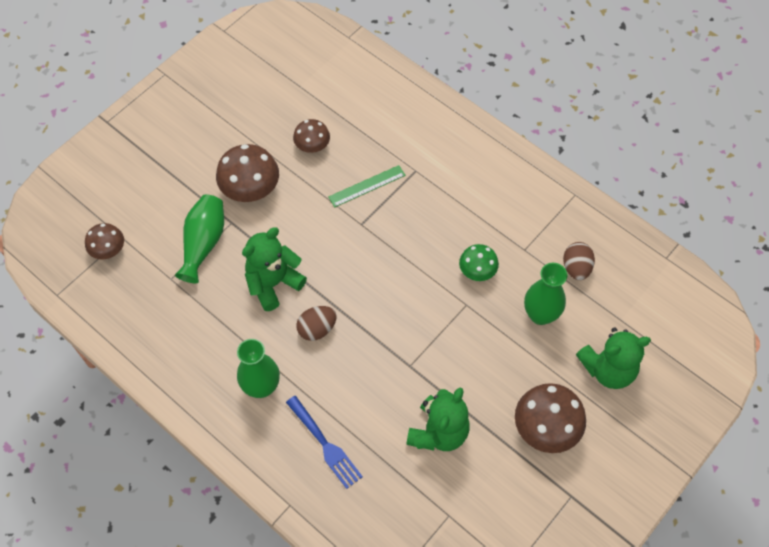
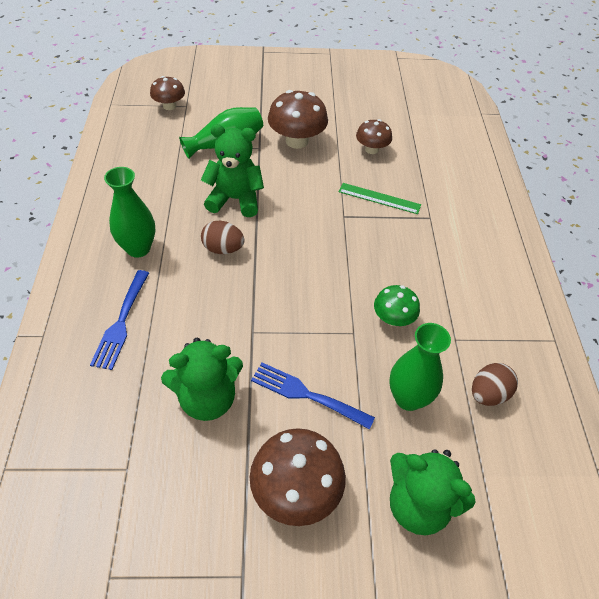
camera: 45 degrees right, 10 degrees down
(487, 370) = (306, 394): none -> blue fork

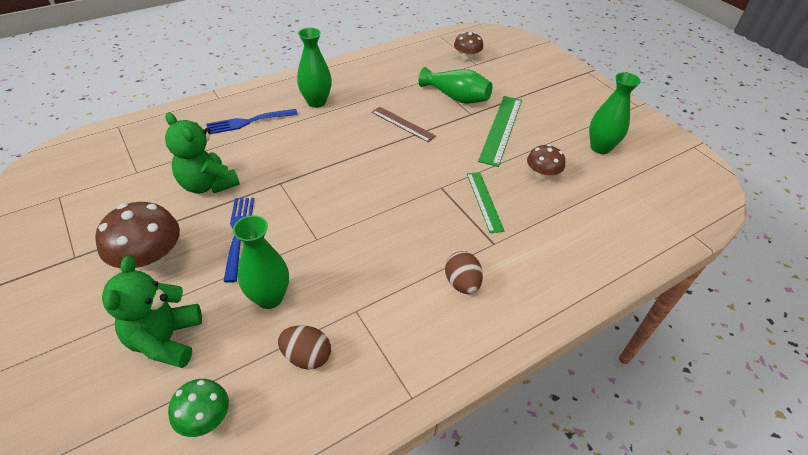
camera: 60 degrees right, 5 degrees down
(223, 249) = (348, 138): brown egg -> brown egg (462, 283)
(235, 199) = (403, 124): green teddy bear -> brown ruler
(296, 141) = (501, 129): brown mushroom -> green ruler
(363, 101) = (600, 147): none -> green vase
(393, 319) = (349, 259): green mushroom -> green mushroom (205, 418)

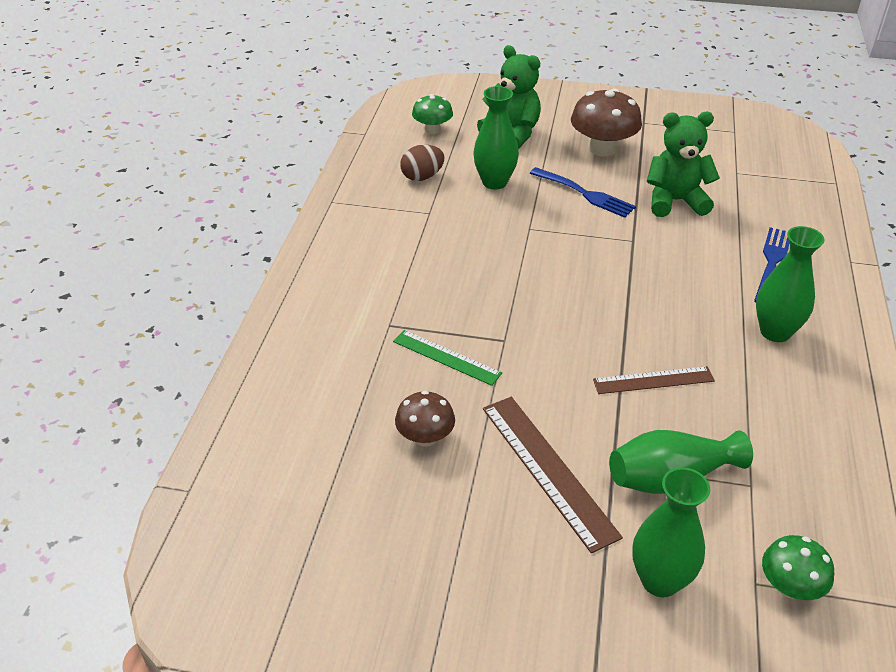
camera: 135 degrees right, 5 degrees down
(462, 283) = (378, 277): brown egg -> none
(466, 57) = (790, 586): brown mushroom -> green mushroom
(501, 129) = (547, 470): green ruler -> brown ruler
(600, 147) = (397, 549): green vase -> green vase (660, 580)

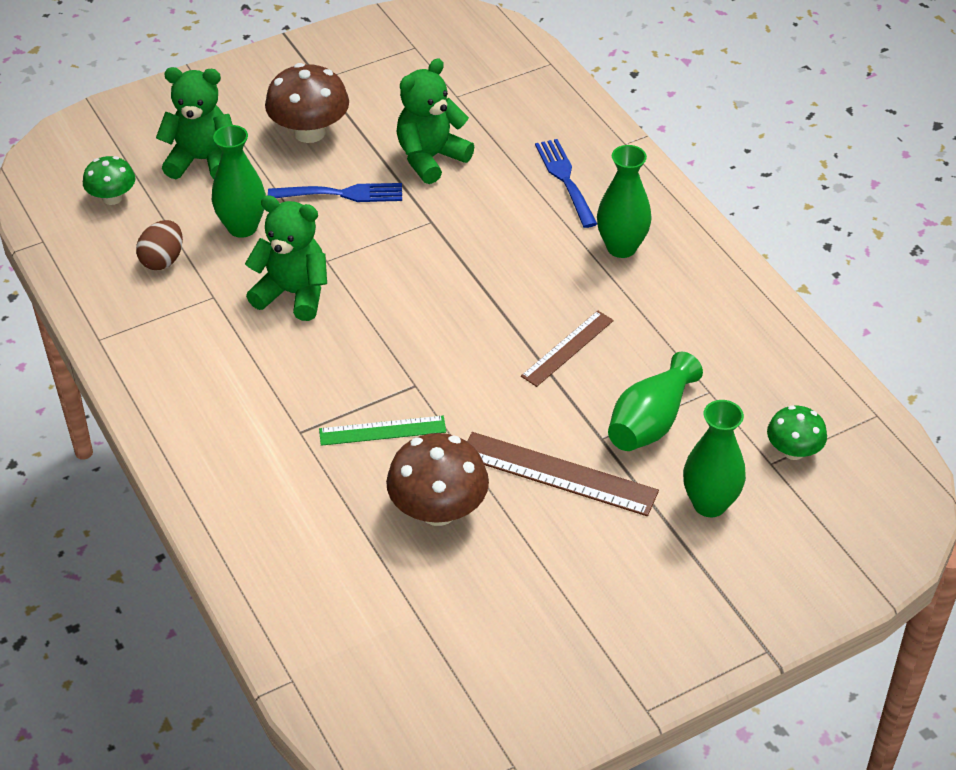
camera: 40 degrees left, 5 degrees up
(425, 437) = (438, 510): brown mushroom -> brown mushroom, size x1.65
(483, 237) = (293, 294): none -> green teddy bear

